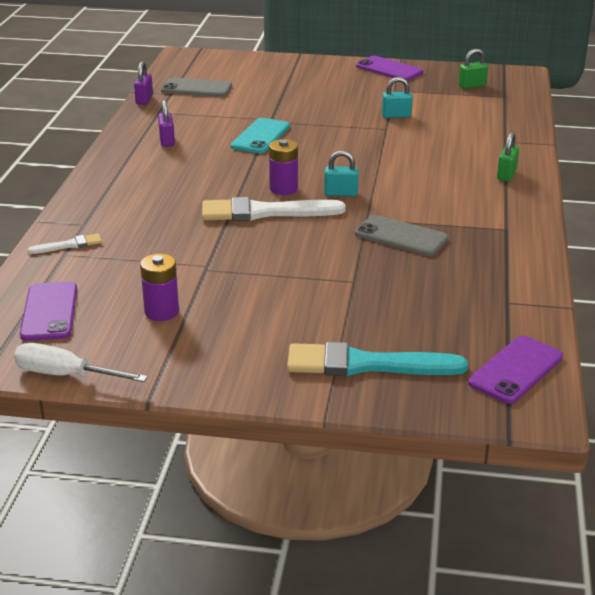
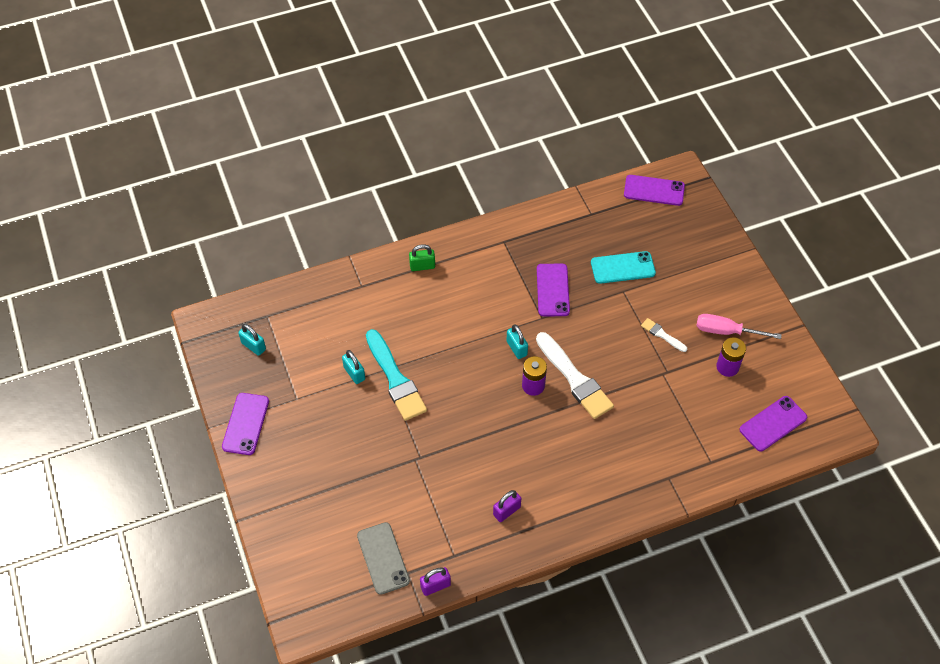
camera: 120 degrees left, 25 degrees up
(65, 375) = (815, 375): white screwdriver -> none
(69, 245) = (700, 467): white brush -> white brush (662, 335)
(212, 332) = (726, 331): none -> pink screwdriver
(261, 136) = (455, 448): turquoise phone -> turquoise phone (622, 267)
(366, 364) = (698, 251): turquoise brush -> turquoise brush (395, 379)
(401, 236) = (553, 290): grey phone -> purple phone
(472, 85) = (253, 346): green padlock -> turquoise padlock

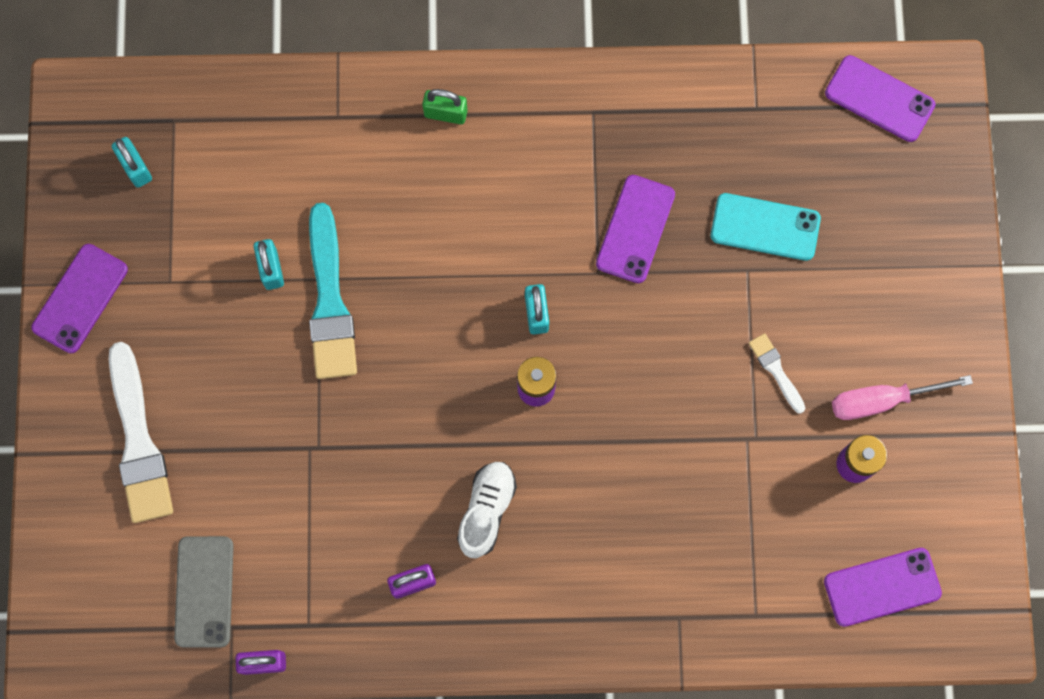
camera: 20 degrees right, 20 degrees up
(533, 458) = (486, 510): none -> white shoe
(575, 379) = (605, 399): white brush -> white brush (139, 441)
(726, 331) = (881, 401): pink screwdriver -> pink screwdriver turned 45 degrees counterclockwise

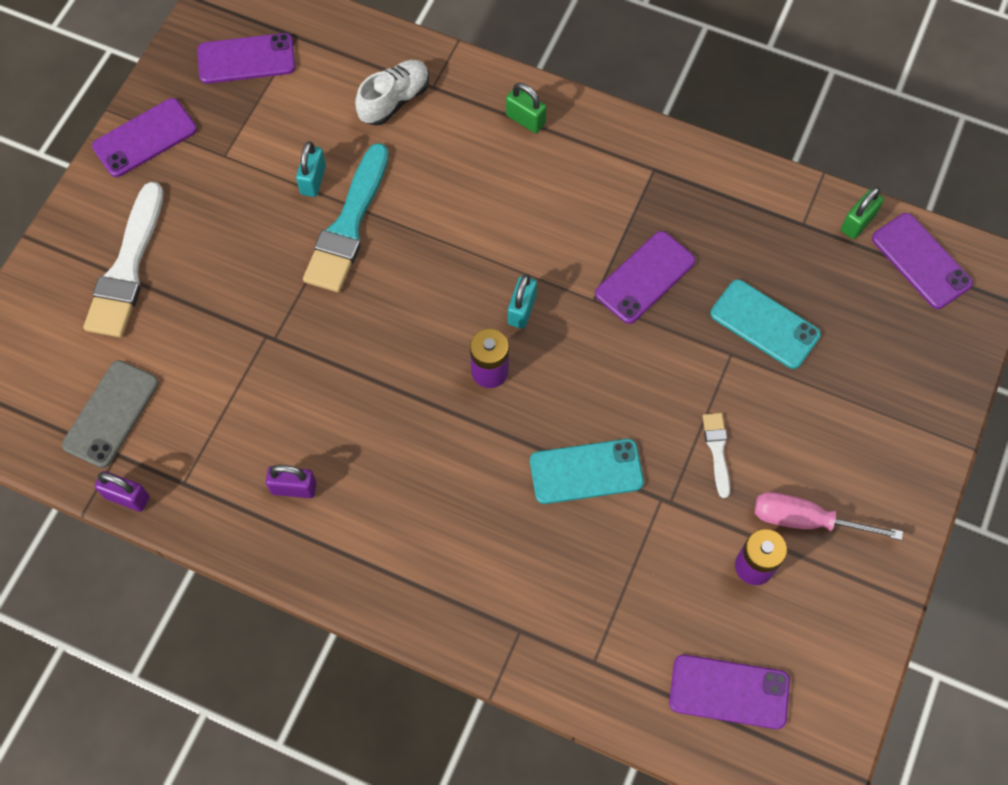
camera: 25 degrees right, 10 degrees down
(135, 168) = (246, 59): turquoise padlock -> purple phone
(486, 510) = (392, 455): white shoe -> white shoe (394, 100)
(669, 444) = (586, 471): none -> turquoise phone
(806, 85) = (857, 223): none -> green padlock

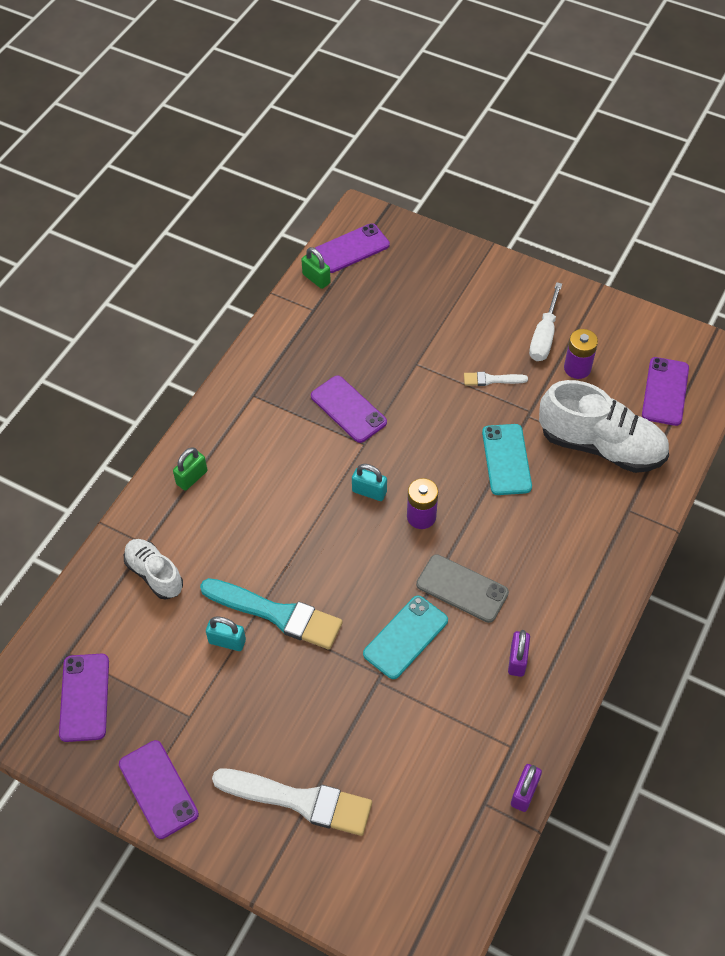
camera: 85 degrees left, 10 degrees down
(111, 414) = (446, 809): grey phone -> grey phone (462, 588)
(621, 596) = (601, 446): none -> white shoe
(764, 324) = (393, 341): turquoise phone -> turquoise phone (405, 637)
(805, 520) = (544, 336): pink screwdriver -> white screwdriver

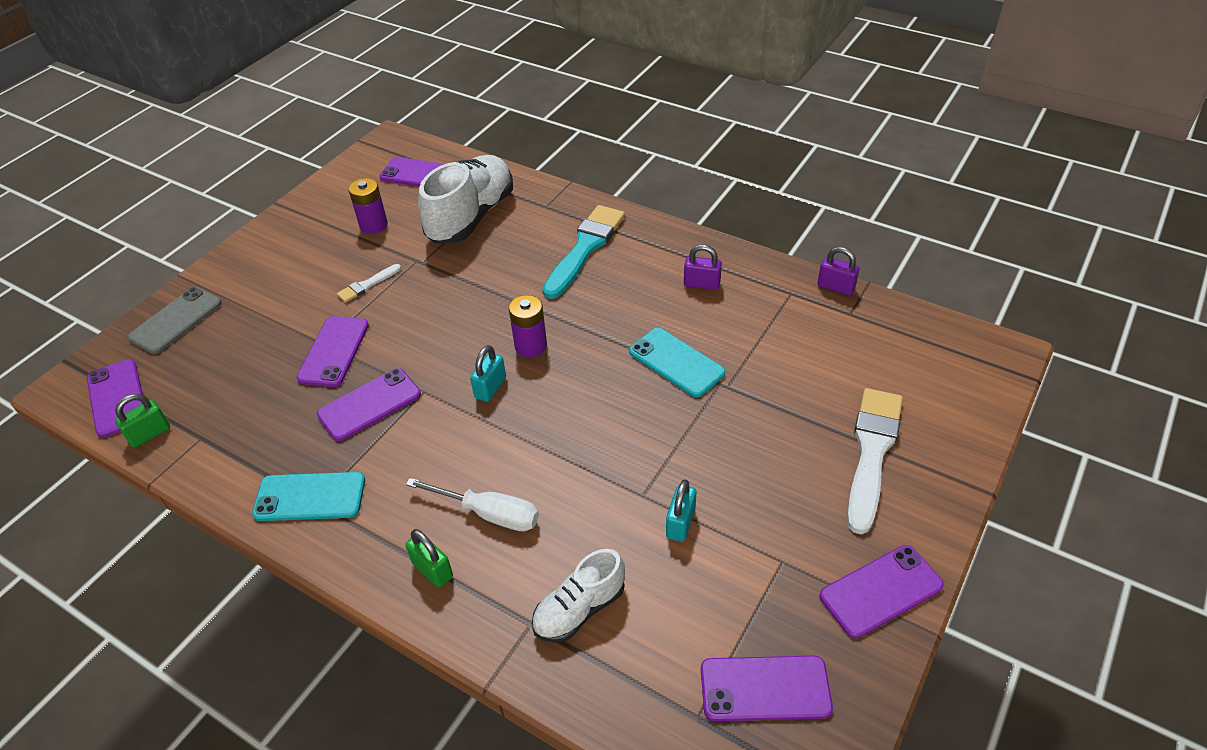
camera: 85 degrees left, 10 degrees down
(277, 614) = (645, 473): turquoise brush -> turquoise brush (585, 248)
(407, 373) = (334, 351): none -> purple phone
(462, 588) = (621, 318): grey phone -> grey phone (176, 320)
(491, 380) = (367, 285): white brush -> white brush turned 45 degrees clockwise
(506, 459) = (472, 279): turquoise phone -> turquoise phone (310, 497)
(544, 336) = (324, 245): white screwdriver -> white screwdriver (489, 514)

